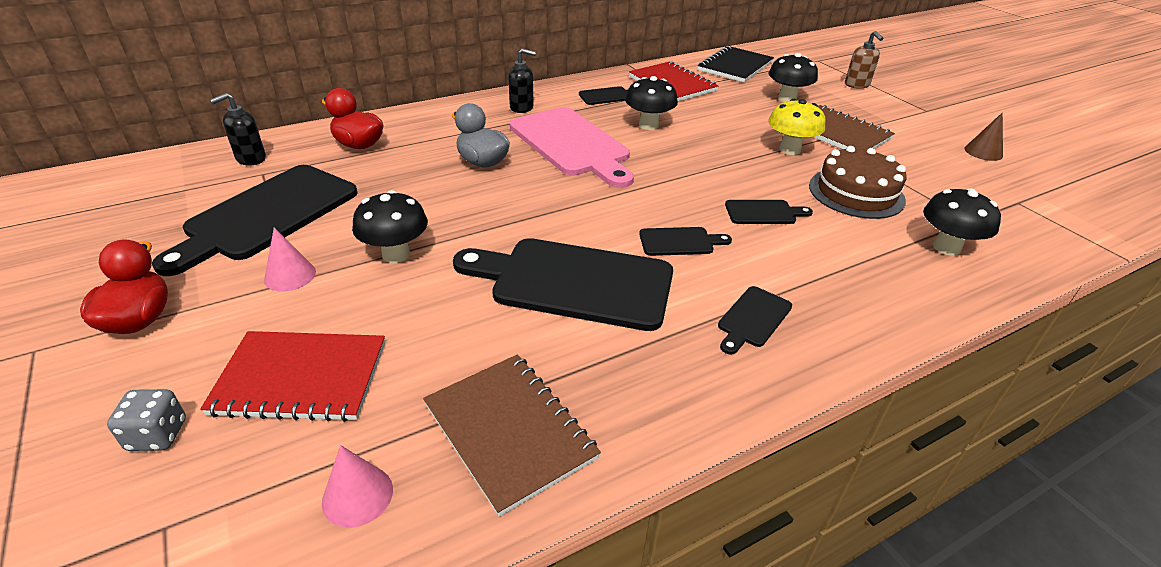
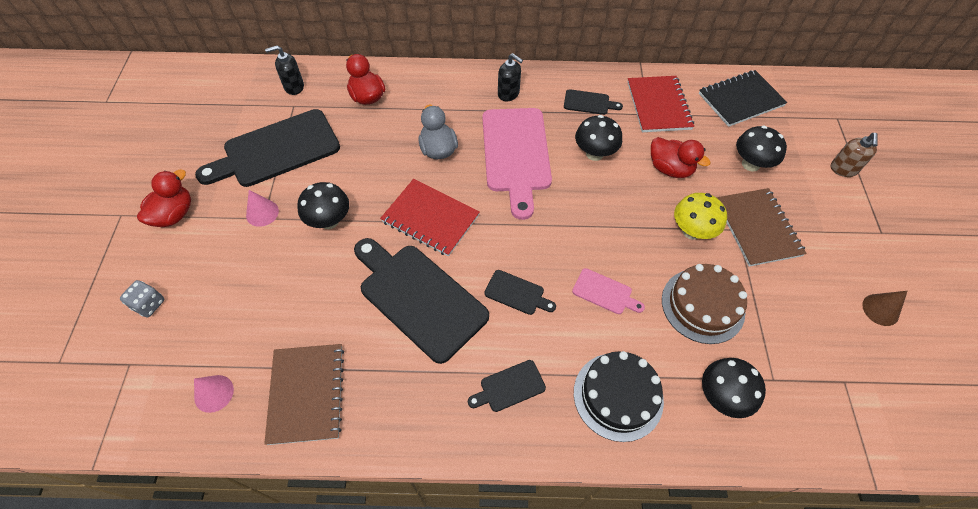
camera: 30 degrees right, 20 degrees up
(301, 378) = (228, 299): red notebook -> red notebook (430, 218)
(726, 117) = (670, 169): none -> red duck
(763, 213) = (604, 293): black cutting board -> pink cutting board
(863, 282) = (618, 396): none -> black cake

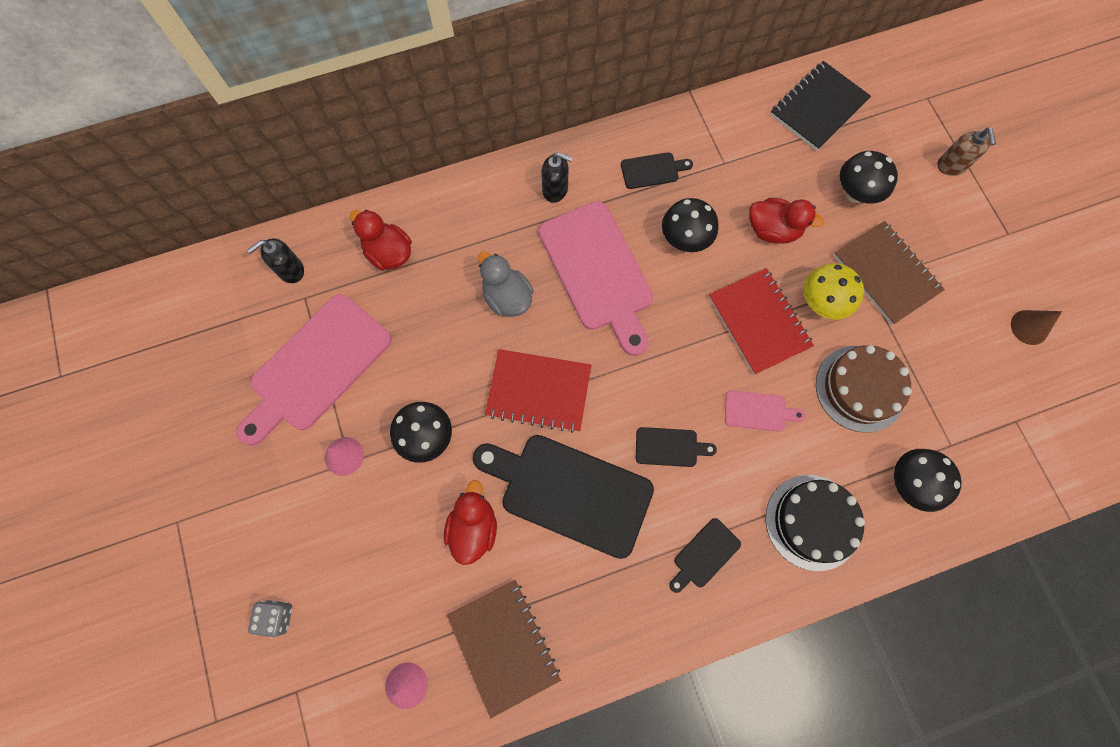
camera: 20 degrees left, 15 degrees up
(174, 214) = (241, 497): red duck -> red duck (473, 527)
(276, 150) = (316, 367): black cutting board -> pink cutting board
(658, 105) = (731, 147): red notebook -> red notebook (759, 322)

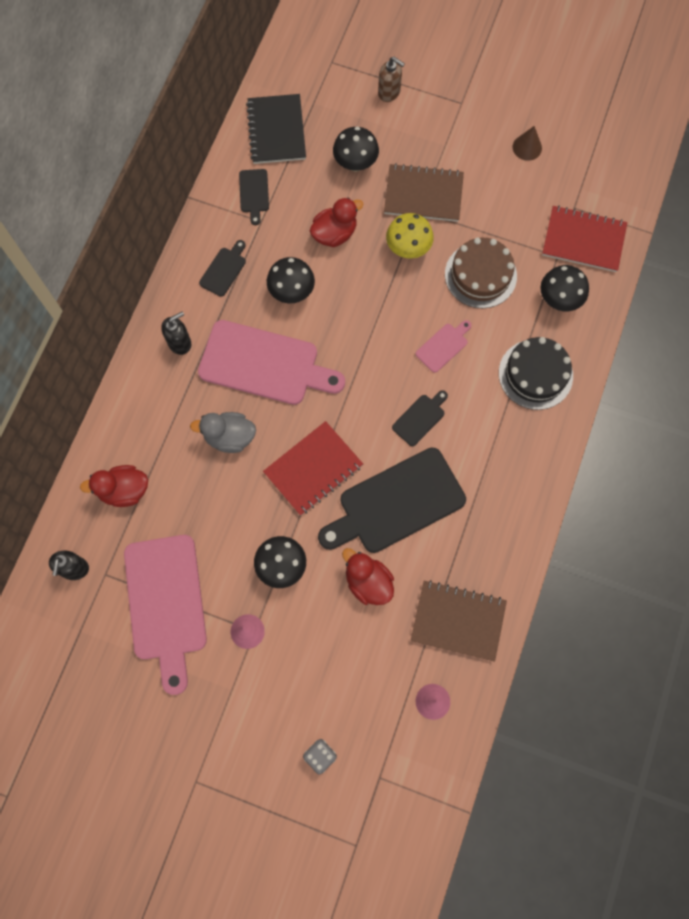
camera: 50 degrees left, 0 degrees up
(704, 555) = (502, 454): black cutting board -> black cutting board (254, 193)
(759, 322) = (387, 295): red notebook -> red notebook (583, 240)

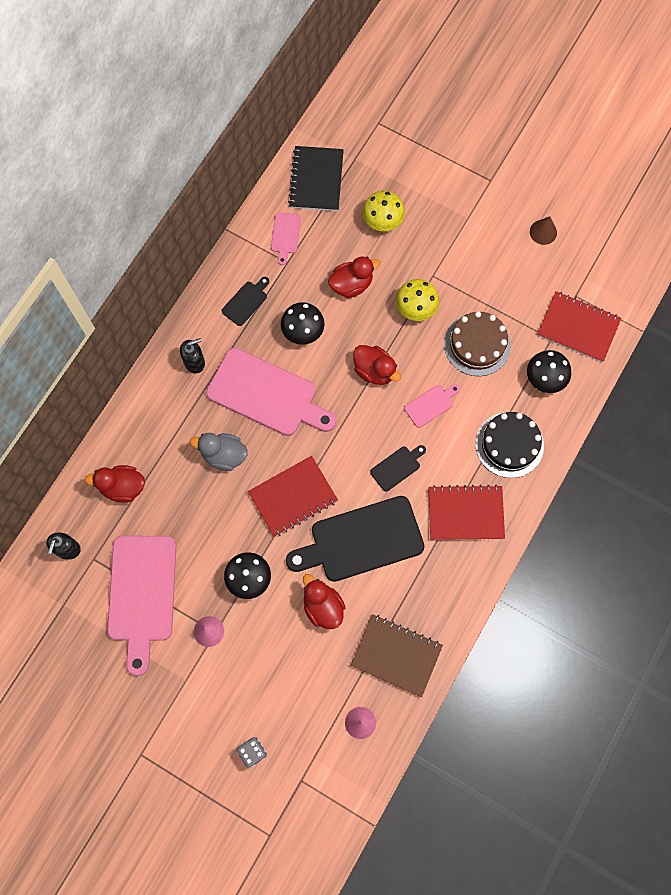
camera: 10 degrees right, 0 degrees up
(254, 193) = (285, 235): black cutting board -> pink cutting board
(355, 163) = (382, 222): black mushroom -> yellow mushroom
(376, 320) = (374, 371): none -> red duck
(389, 92) = (426, 160): brown soap dispenser -> none
(423, 194) = (439, 261): brown notebook -> none
(503, 455) = (465, 513): none -> red notebook

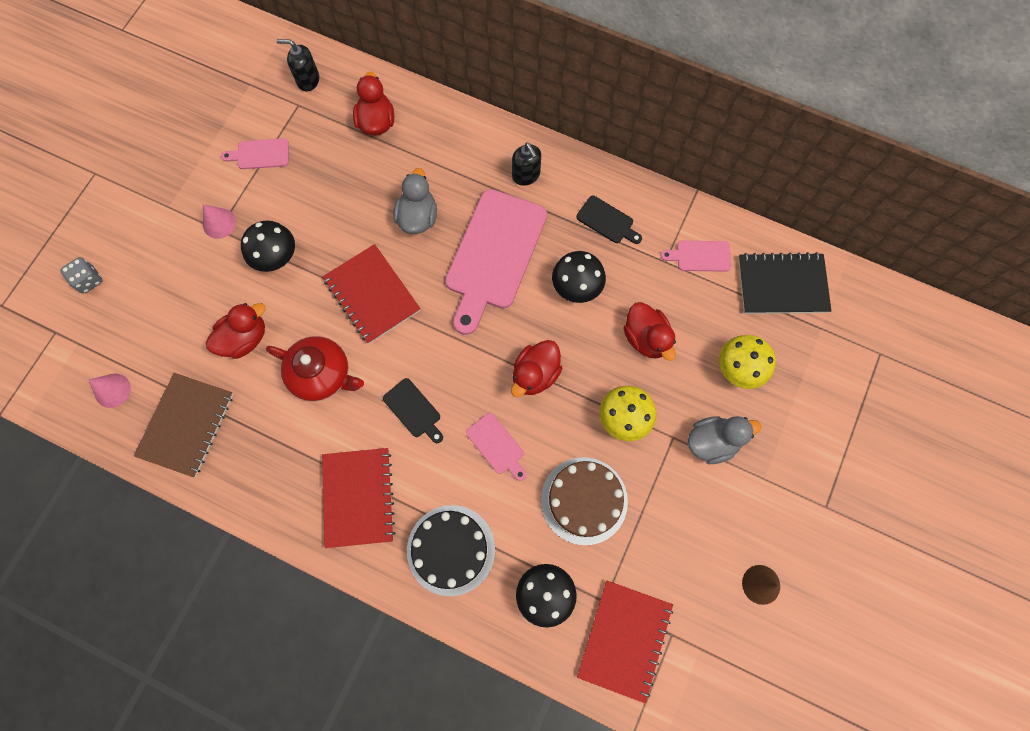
camera: 85 degrees right, 0 degrees up
(141, 594) = (260, 154): pink cutting board -> pink cutting board, size x0.45
(361, 540) = (322, 375): black cutting board -> red teapot
(438, 249) = (712, 442): none -> grey duck

